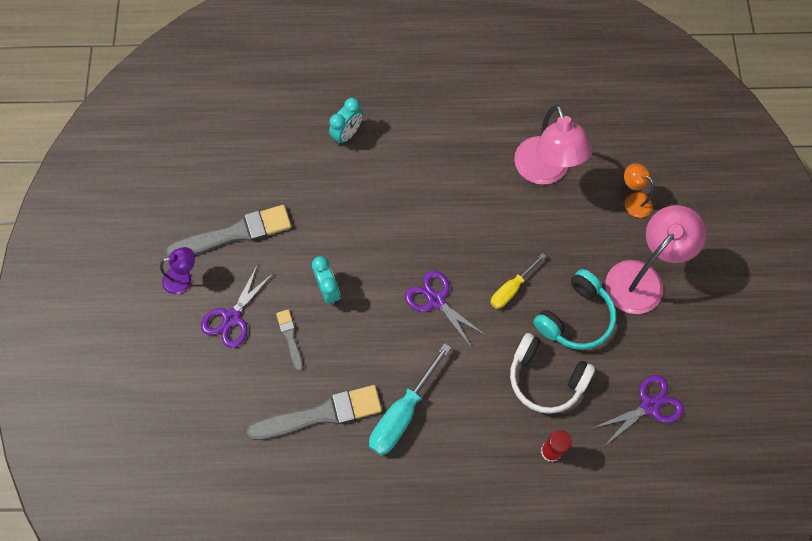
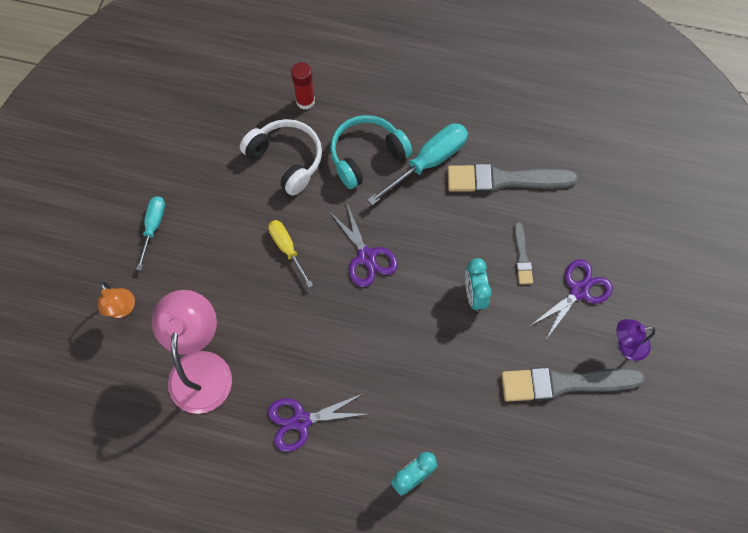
camera: 165 degrees left, 0 degrees up
(511, 289) = (287, 249): yellow screwdriver -> yellow screwdriver turned 90 degrees counterclockwise
(575, 317) = (235, 206): turquoise headphones -> turquoise headphones (367, 156)
(642, 278) = (153, 227): pink lamp -> turquoise screwdriver
(649, 406) = (202, 115): purple scissors -> purple scissors (301, 421)

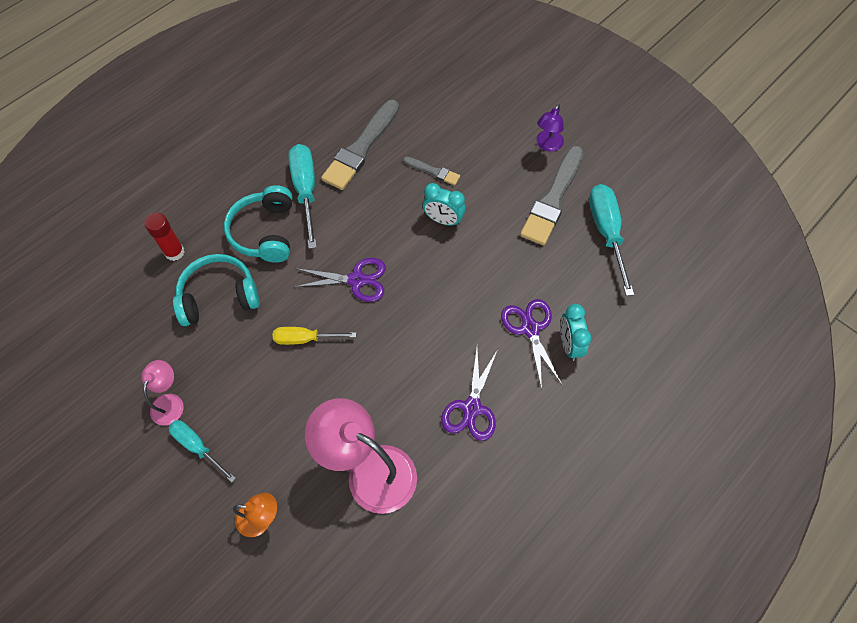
camera: 60 degrees left, 5 degrees down
(177, 184) = (170, 402): none -> pink lamp
(286, 160) = (219, 296): white headphones -> turquoise headphones
(559, 455) = (606, 233): none -> turquoise screwdriver
(579, 291) = (485, 151): purple scissors -> purple scissors (530, 329)

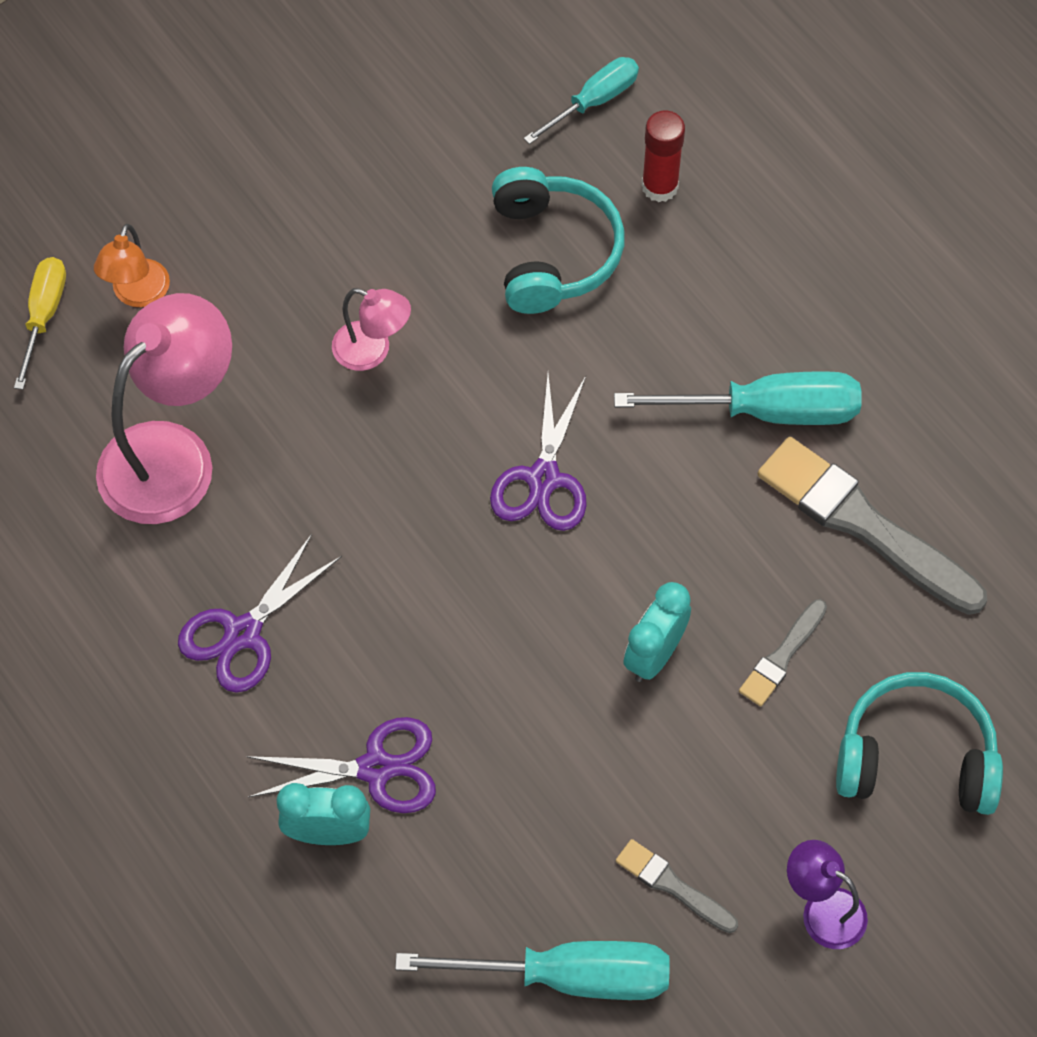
camera: 100 degrees right, 0 degrees up
(170, 402) = (364, 176): pink lamp -> pink lamp (372, 351)
(197, 447) = (278, 212): turquoise screwdriver -> turquoise screwdriver (594, 101)
(265, 232) = (679, 334): turquoise headphones -> turquoise headphones (916, 758)
(305, 339) = (438, 381): yellow screwdriver -> yellow screwdriver (44, 315)
(472, 408) = (243, 633): purple scissors -> purple scissors turned 75 degrees counterclockwise
(553, 199) = (672, 885): grey brush -> grey brush, size x0.49

